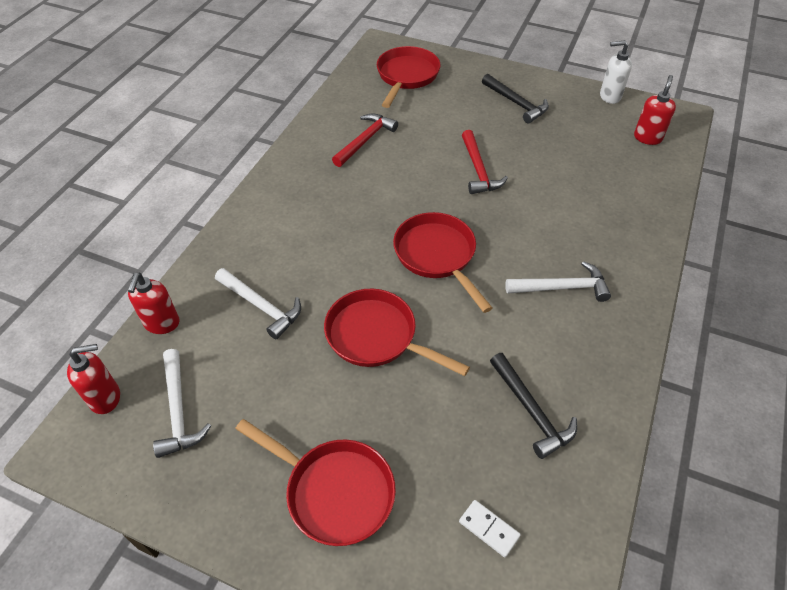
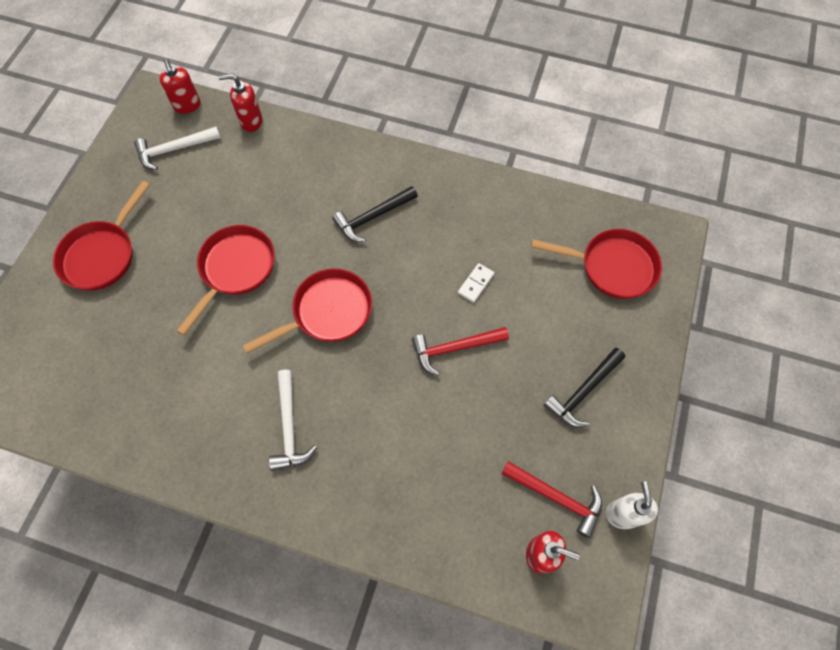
camera: 85 degrees right, 15 degrees up
(261, 306) = (267, 182): white hammer -> none
(365, 140) = (488, 236): red hammer -> red hammer (556, 497)
(489, 529) = (61, 358): white domino -> white domino (475, 283)
(531, 411) = (155, 392): black hammer -> black hammer (372, 217)

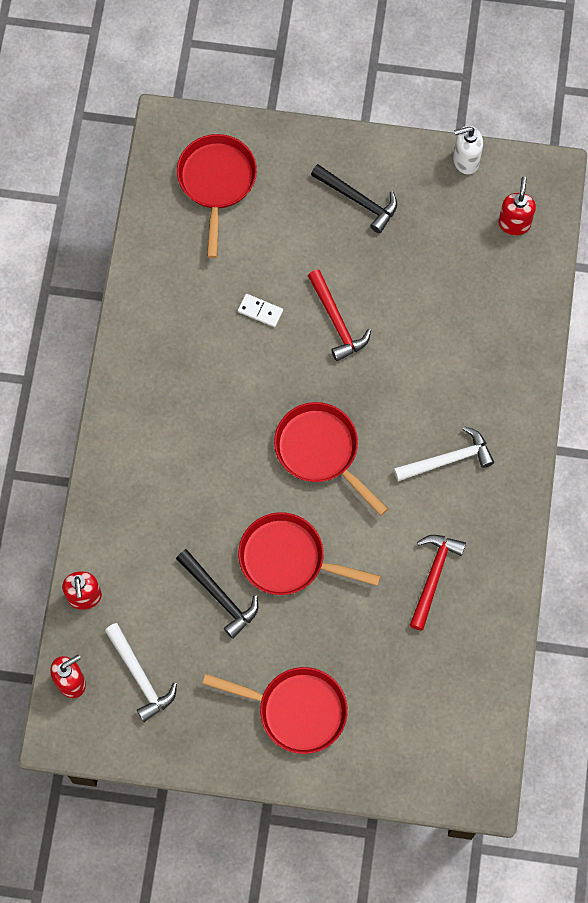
camera: 100 degrees left, 5 degrees up
(372, 217) = (197, 429): black hammer -> black hammer (219, 596)
(556, 497) = (463, 215): red hammer -> red hammer (433, 576)

